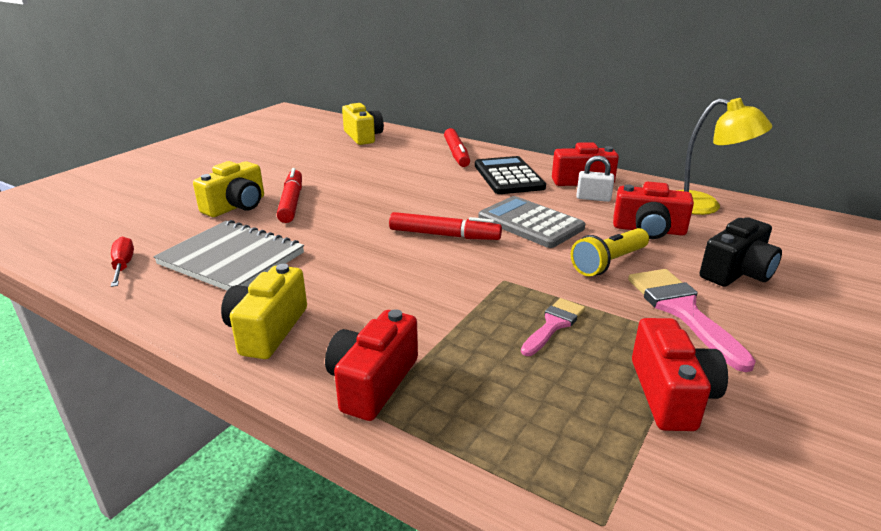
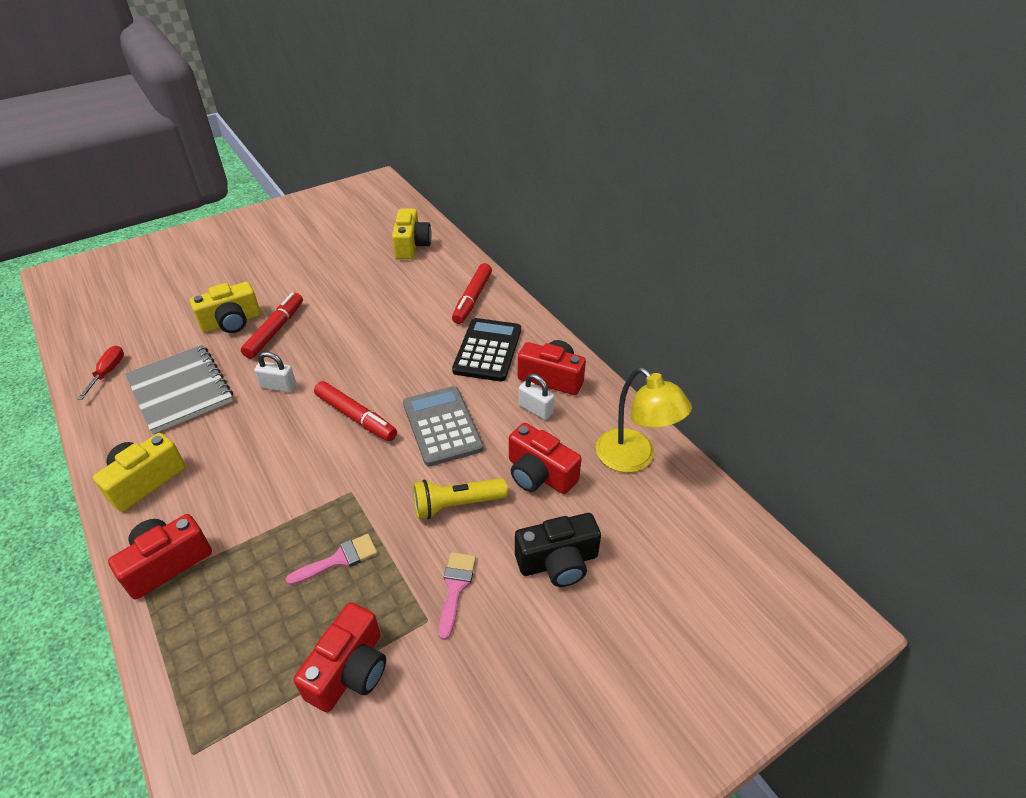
camera: 25 degrees right, 15 degrees up
(340, 234) = (278, 386): none -> white padlock
(682, 311) = (455, 588): pink brush -> pink brush, size x0.60

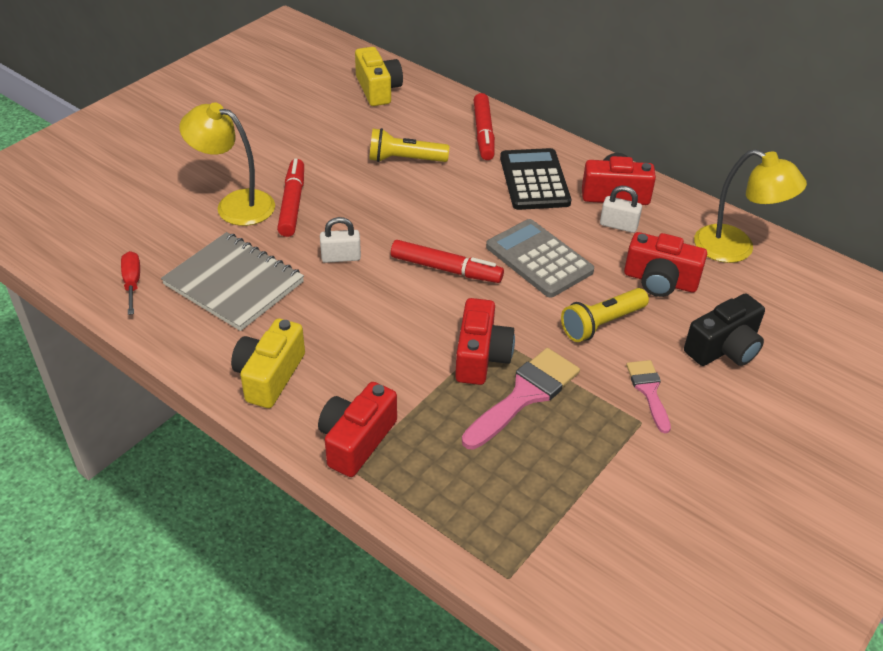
camera: 20 degrees left, 0 degrees up
(231, 322) = (235, 204): yellow camera -> yellow lamp
(339, 559) = (525, 395): pink brush -> pink brush, size x1.66
(350, 670) = (601, 478): red camera -> red camera (481, 356)
(391, 310) = (405, 160): none -> yellow flashlight

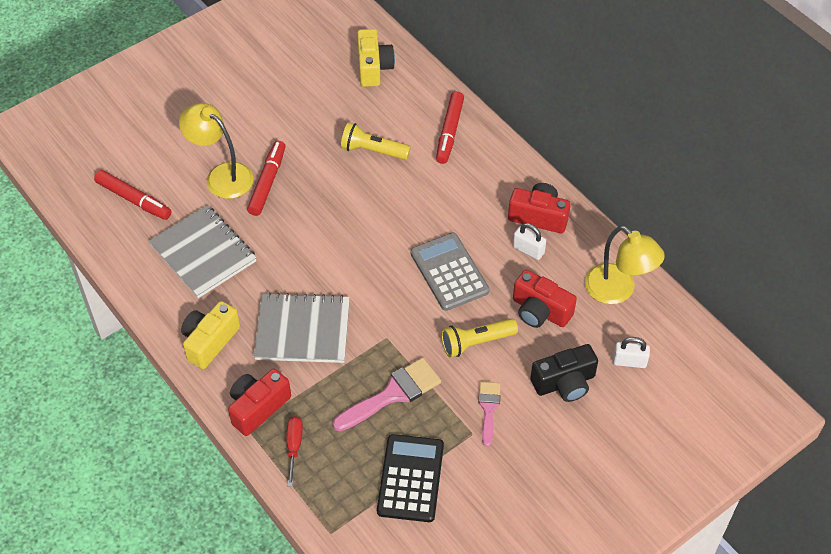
camera: 15 degrees right, 10 degrees up
(132, 283) = (127, 239): red screwdriver -> red screwdriver (294, 446)
(341, 257) = (291, 243): white padlock -> white padlock (629, 361)
(385, 344) = (303, 330): none -> grey notebook
(446, 269) = (371, 269): red marker -> red marker (134, 199)
(481, 356) = (371, 354): red camera -> none
(534, 180) = (475, 191): black calculator -> black calculator (410, 478)

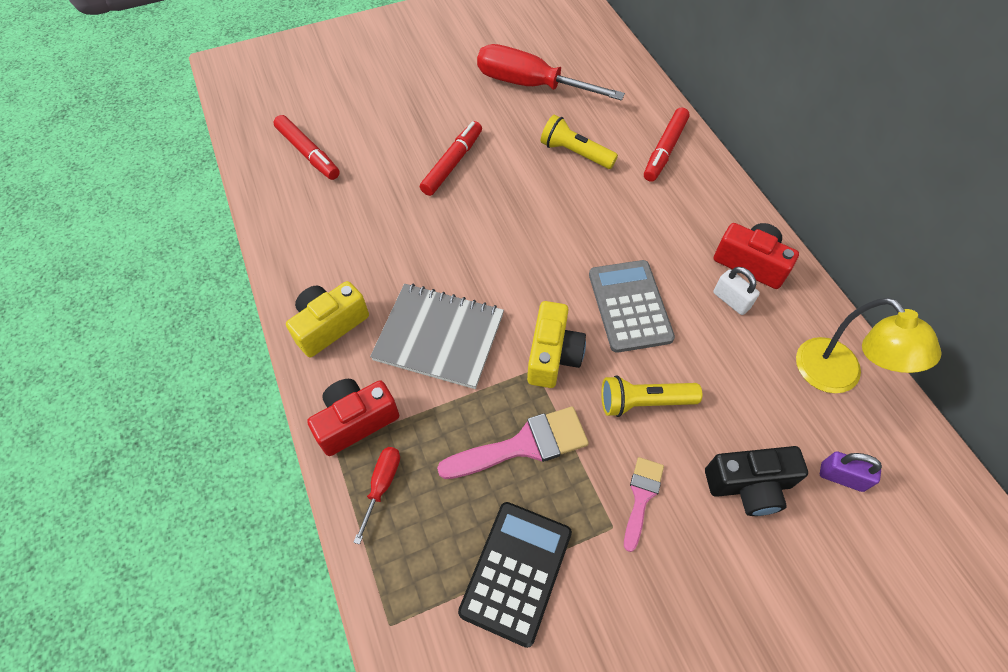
camera: 15 degrees right, 5 degrees up
(203, 253) = (358, 224): grey notebook -> none
(221, 175) = (407, 147): yellow lamp -> none
(316, 93) = (530, 85): none -> red screwdriver
(373, 67) = (598, 71): yellow camera -> yellow camera (553, 355)
(540, 311) = (732, 380): red camera -> none
(629, 361) = (841, 477): white padlock -> purple padlock

